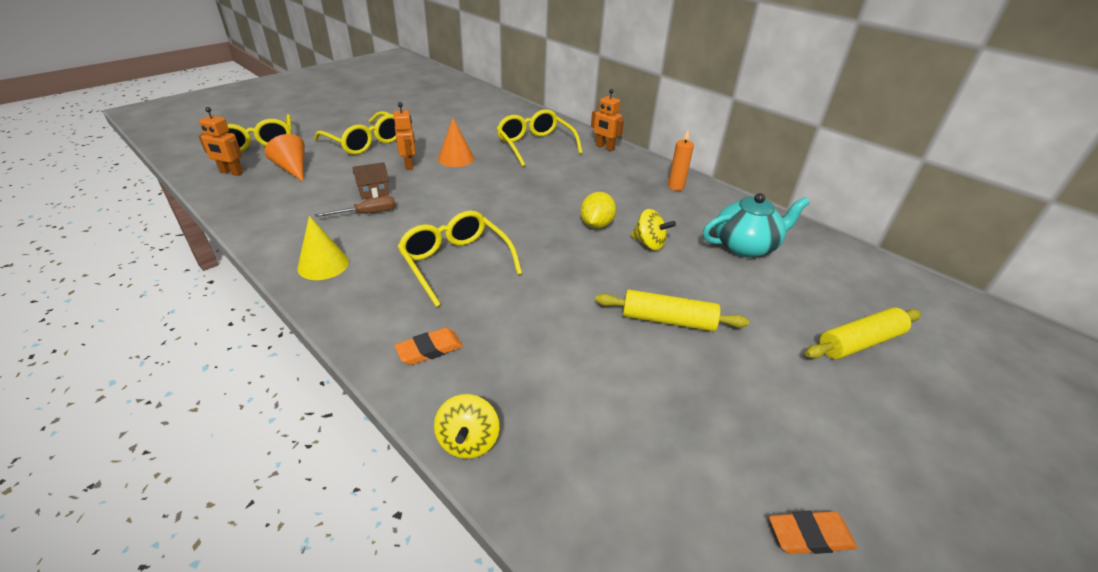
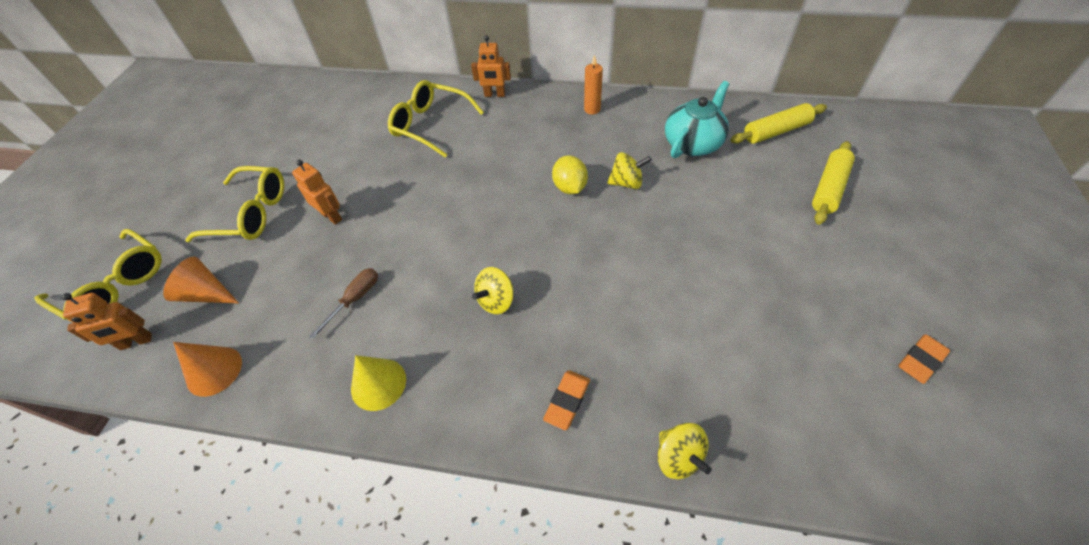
camera: 30 degrees left, 15 degrees up
(374, 192) = (332, 270): brown house -> none
(455, 262) = (496, 301): yellow glasses -> yellow spinning top
(456, 158) = (371, 182): orange cone -> orange cone (214, 371)
(668, 320) = (705, 249): yellow rolling pin -> yellow rolling pin (776, 131)

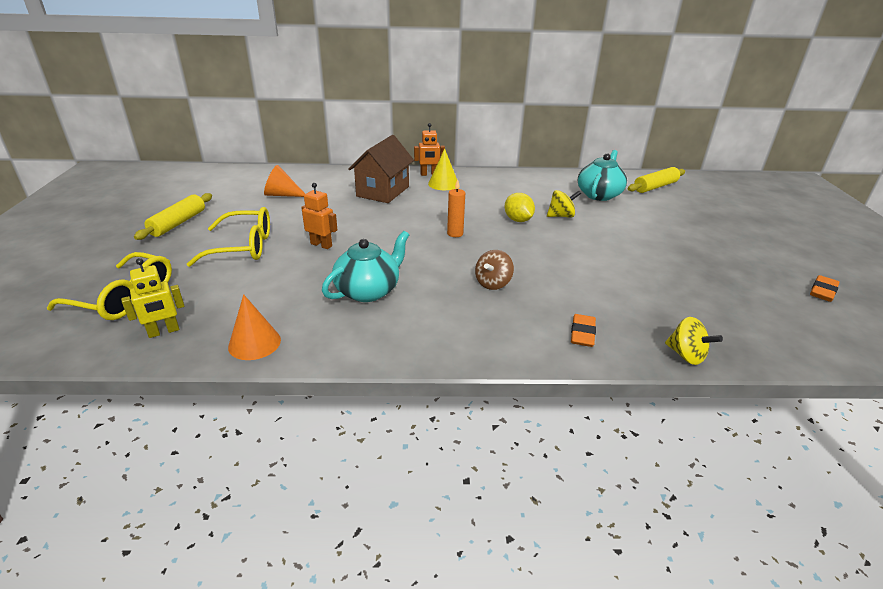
camera: 15 degrees left, 20 degrees down
(136, 342) = (164, 331): orange robot -> yellow robot
(207, 294) = (223, 297): orange cone -> orange cone (282, 195)
(355, 299) = (368, 291): brown screwdriver -> turquoise teapot
(378, 384) = (416, 338): yellow cone -> yellow cone (443, 184)
(430, 125) = (383, 191): yellow glasses -> brown house
(496, 301) = (493, 283): yellow spinning top -> brown spinning top
(592, 109) = (512, 180): orange candle -> orange candle (455, 233)
(829, 188) = (709, 213): yellow rolling pin -> yellow rolling pin (178, 223)

